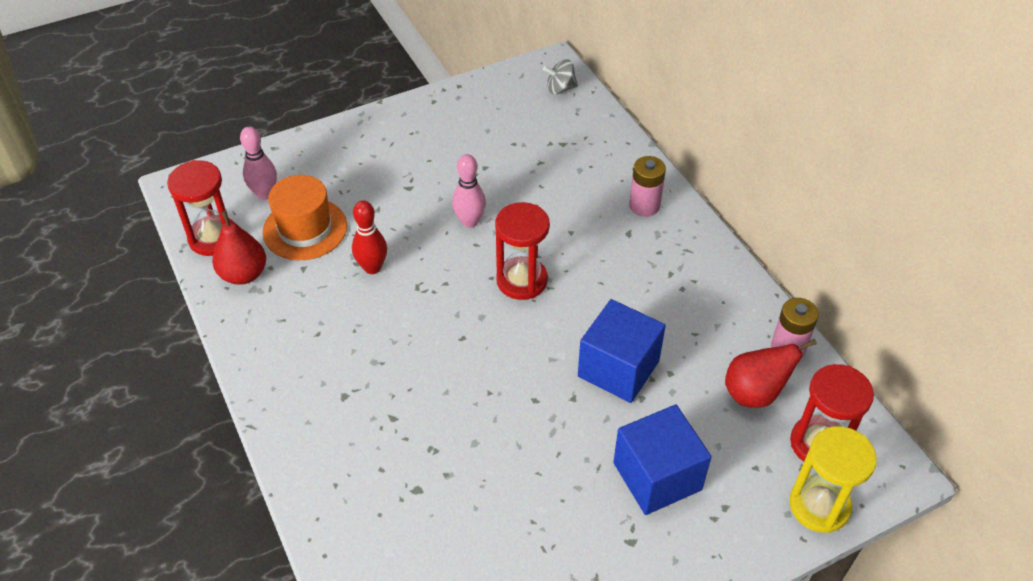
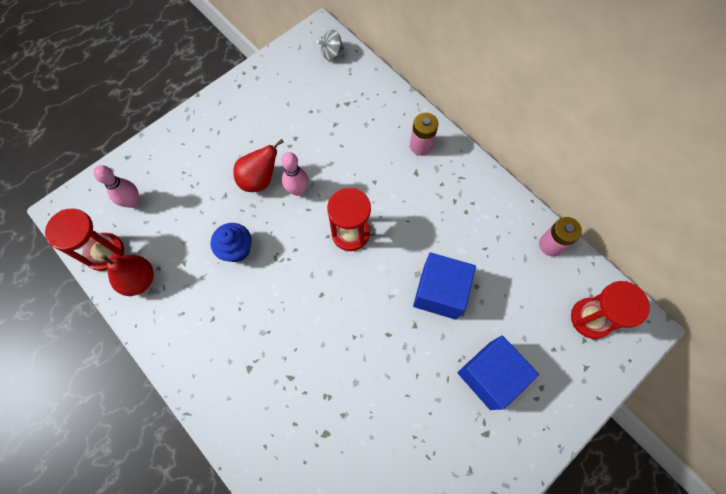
camera: 15 degrees left, 20 degrees up
(305, 229) = (174, 227): orange hat -> none
(372, 267) = (236, 249): red bowling pin -> blue cupcake
(754, 393) = (538, 288): red pear -> red pear (260, 180)
(819, 505) = (603, 369): yellow hourglass -> none

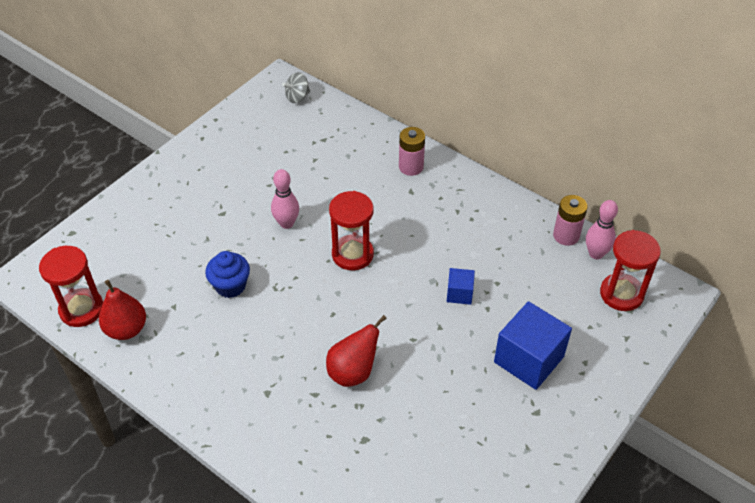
camera: 10 degrees left, 20 degrees down
(133, 202) = (104, 258): pink bowling pin -> pink bowling pin (596, 254)
(260, 180) = (243, 219): red pear -> red pear (353, 372)
(439, 292) = (459, 293): blue cube -> blue cube, size x0.51

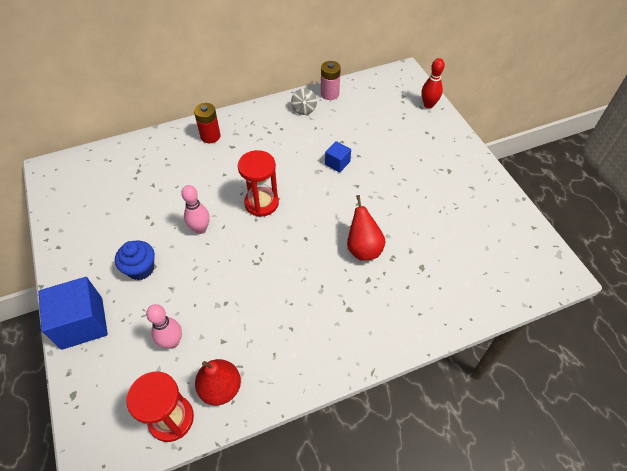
camera: 60 degrees left, 5 degrees up
(230, 286) = (232, 291): blue cupcake -> blue cupcake (141, 269)
(297, 97) = (79, 167): grey spinning top -> grey spinning top (304, 109)
(411, 167) = (210, 136): pink battery -> red battery
(528, 359) = (409, 155): blue cube -> blue cube (82, 323)
(596, 254) = (353, 89): pink bowling pin -> pink bowling pin (172, 342)
(621, 294) = (389, 93): red hourglass -> none
(638, 344) = (428, 105): none -> red bowling pin

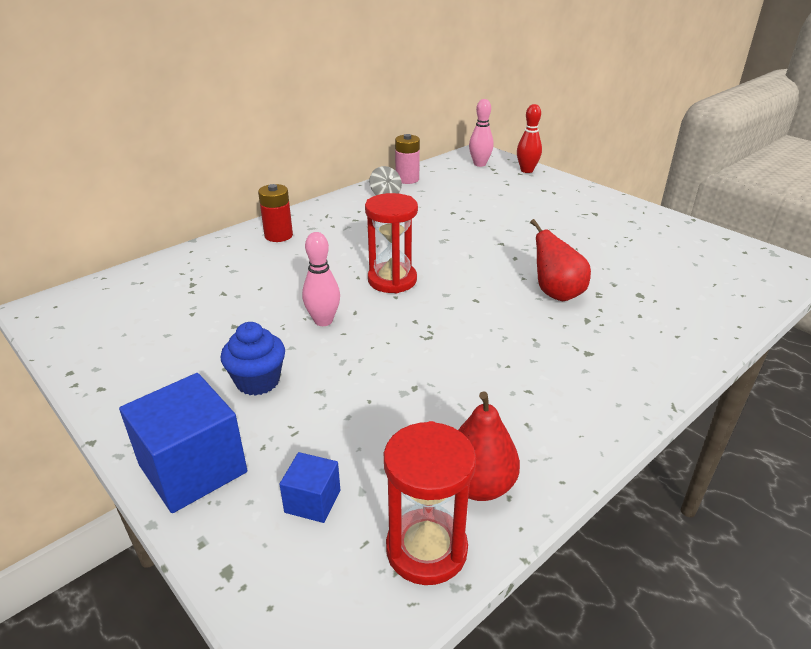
camera: 20 degrees left, 20 degrees down
(172, 342) = (362, 452): pink bowling pin -> pink bowling pin (479, 164)
(337, 163) = (462, 229): blue cube -> blue cube (312, 501)

